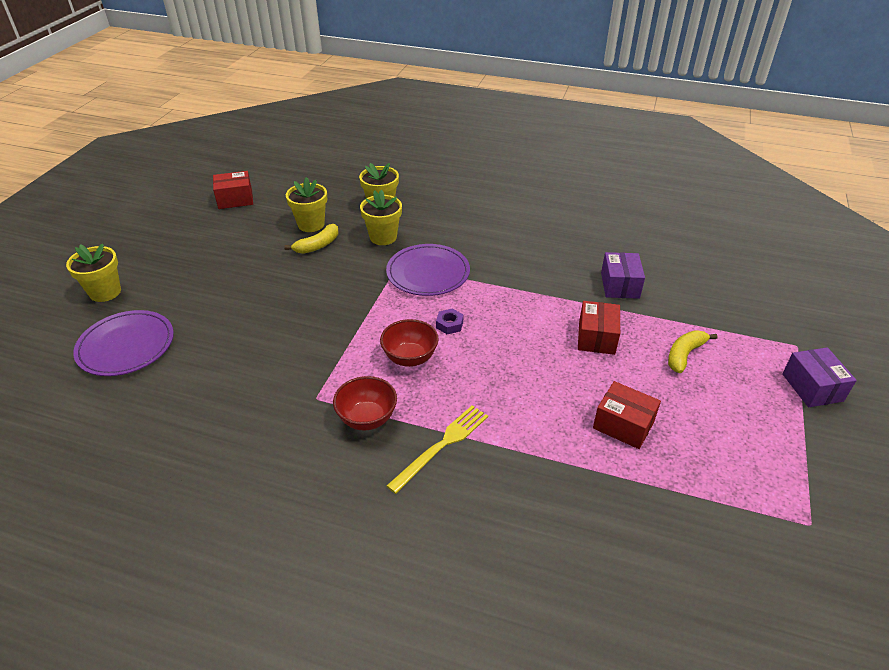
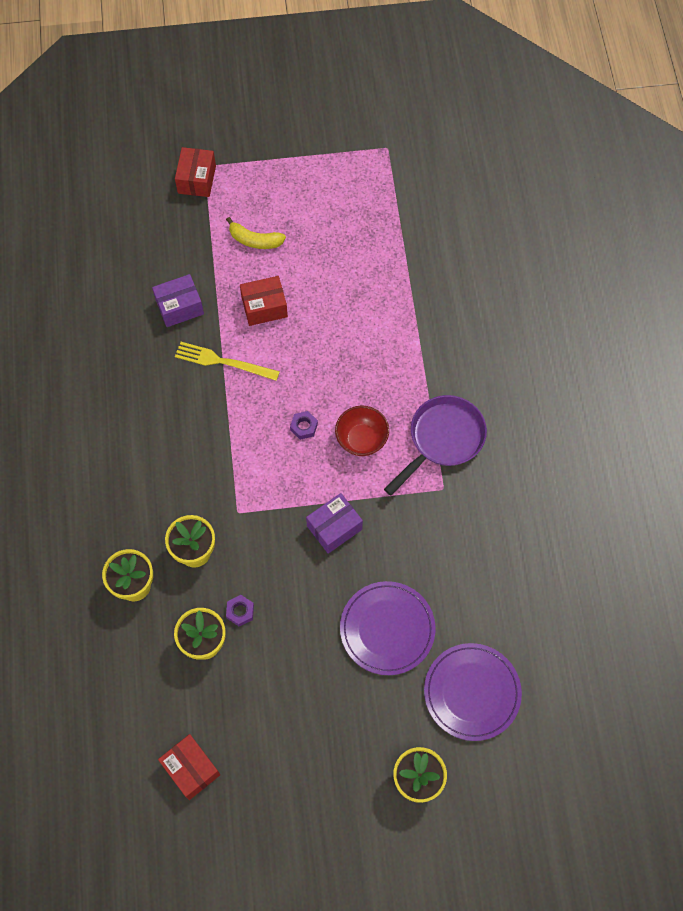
camera: 115 degrees left, 25 degrees up
(318, 245) = (240, 611): yellow banana -> purple nut
(367, 418) = (442, 439): red bowl -> purple pan
(428, 273) = (237, 478): purple plate -> purple plate (387, 629)
(442, 445) = (439, 376): yellow fork -> yellow fork (223, 362)
(623, 425) = (356, 265): red box -> red box (197, 179)
(812, 387) = (252, 153): purple box -> purple box (334, 527)

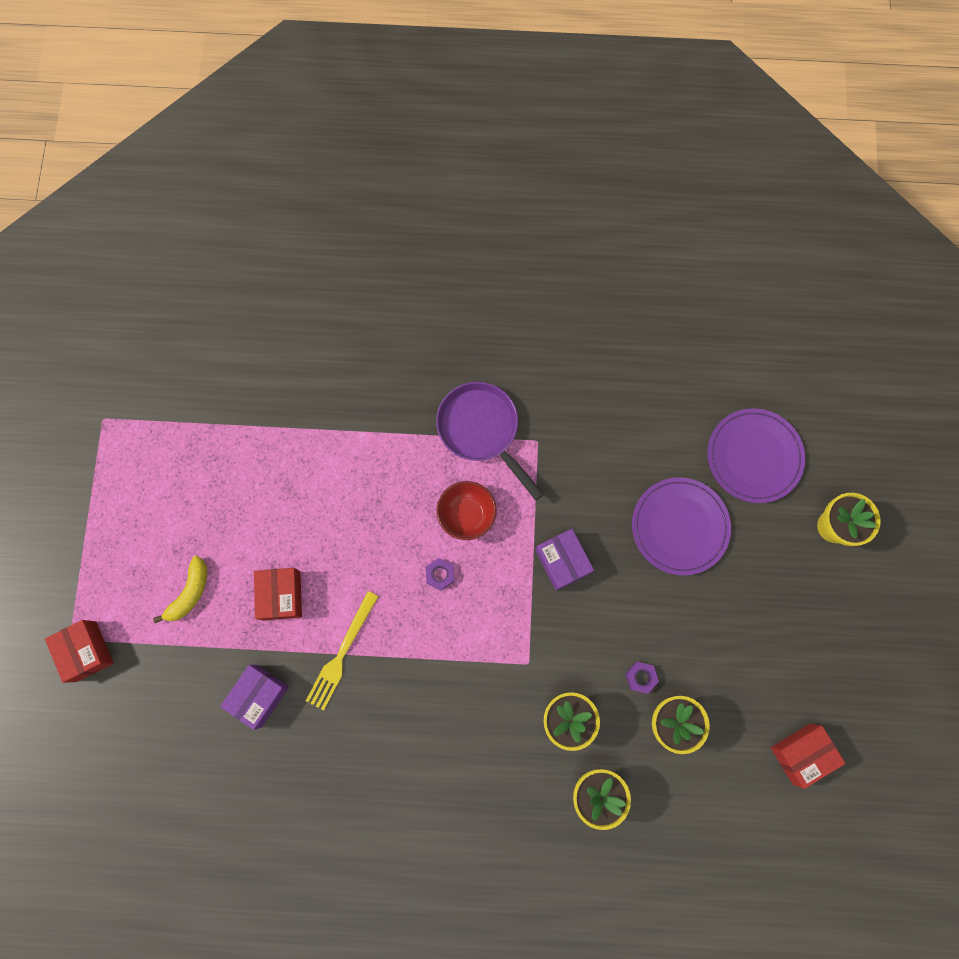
camera: 80 degrees left, 10 degrees up
(179, 307) = (259, 696): purple box -> purple box turned 45 degrees clockwise
(197, 179) = (86, 651): red box -> red box turned 45 degrees clockwise

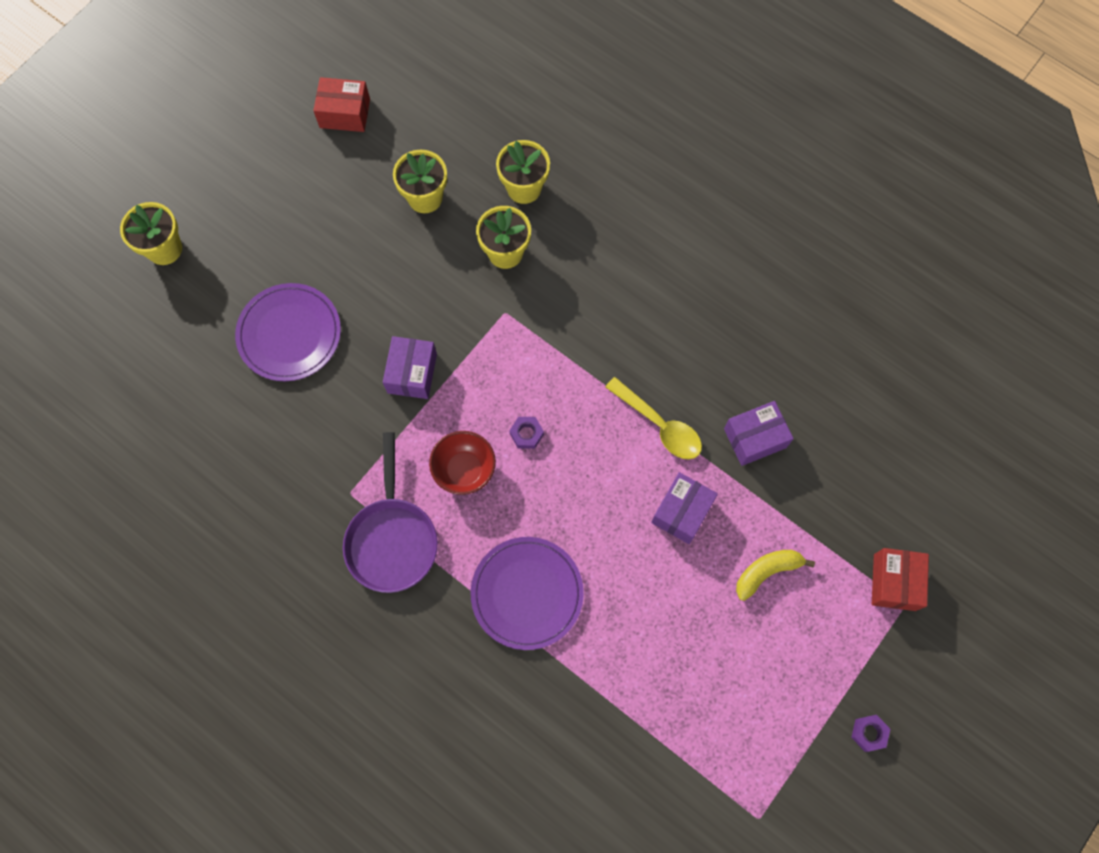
camera: 145 degrees left, 5 degrees down
(281, 595) = (682, 512): red box -> purple box
(341, 654) = (659, 425): yellow fork -> yellow spoon
(641, 677) = (421, 243): purple nut -> purple nut (869, 733)
(754, 456) = (175, 347): purple plate -> purple plate (527, 593)

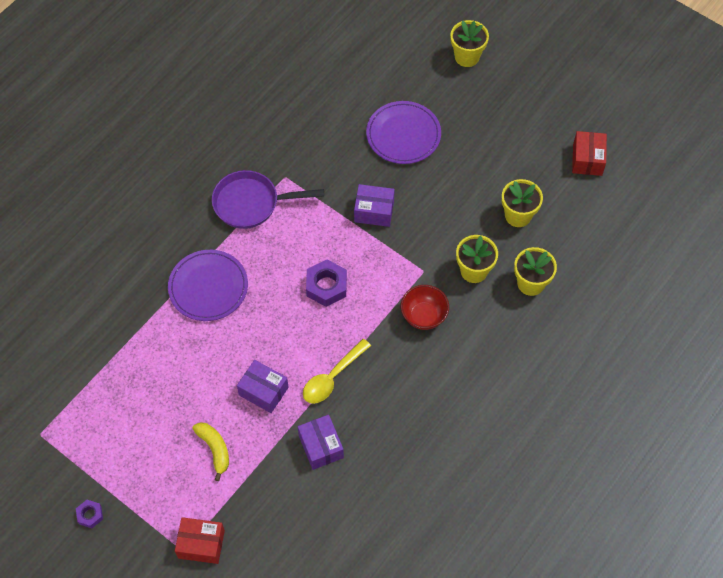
camera: 90 degrees right, 10 degrees down
(464, 470) = (300, 246): red bowl -> red bowl (423, 316)
(526, 434) = (326, 286): purple nut -> purple nut, size x1.80

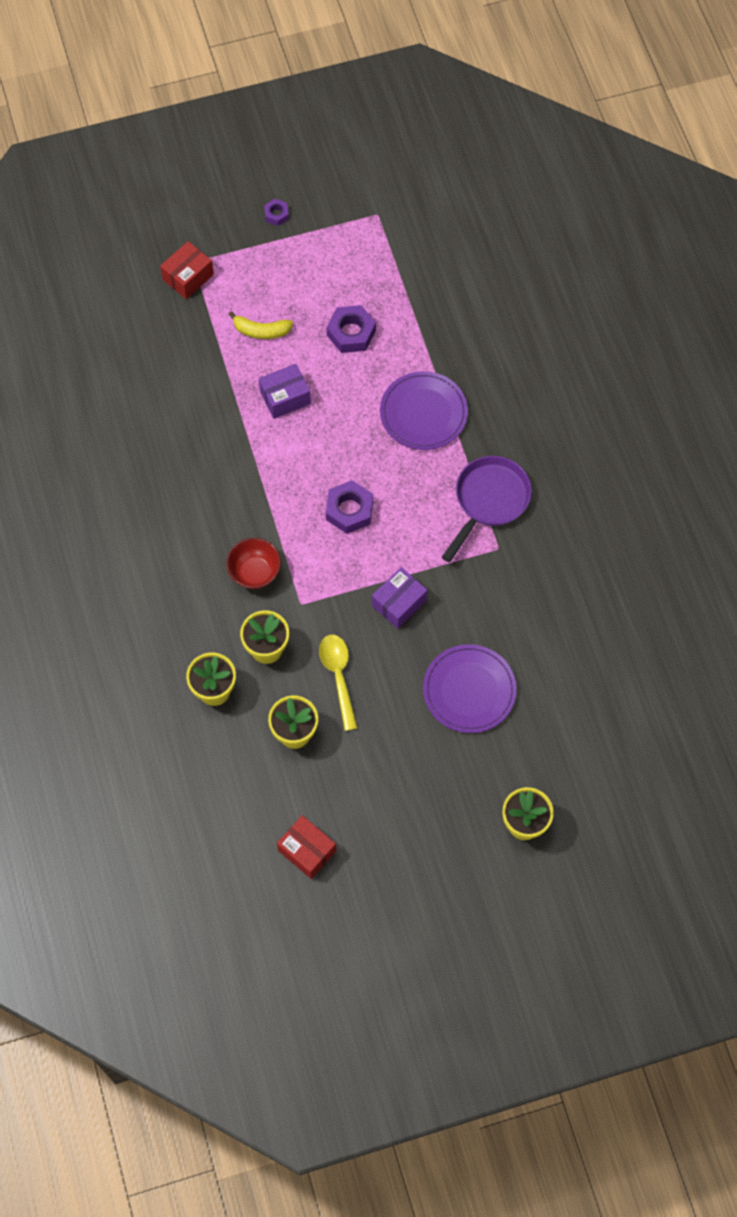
camera: 125 degrees right, 5 degrees up
(171, 381) = (351, 333): none -> purple nut
(321, 446) = (199, 411): purple box -> none
(332, 377) = (255, 459): yellow spoon -> yellow spoon (338, 677)

